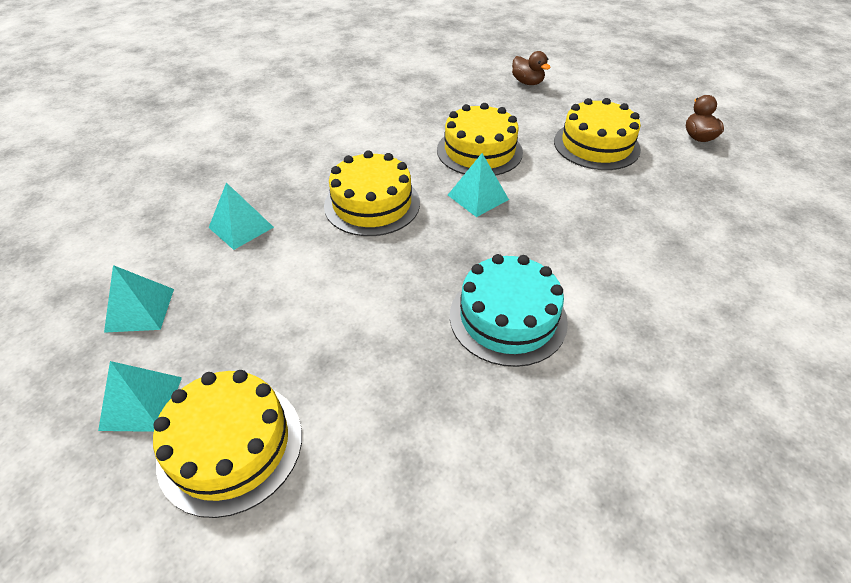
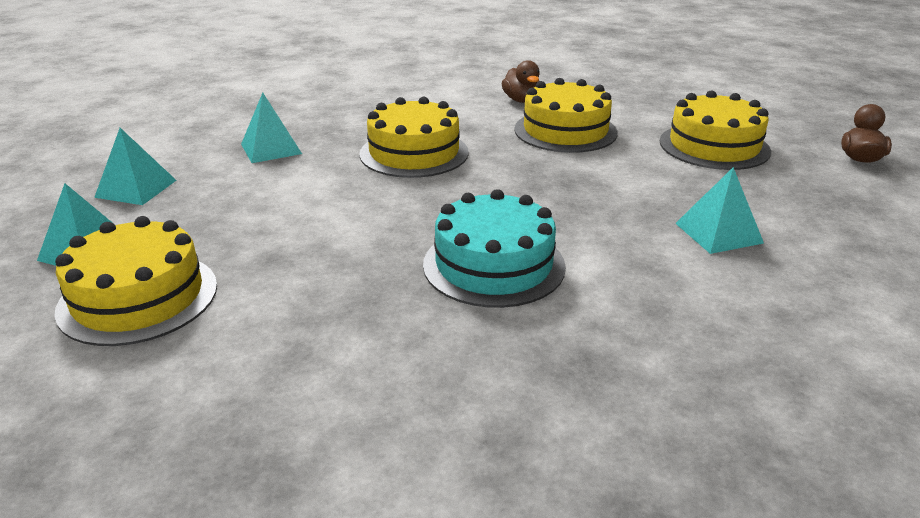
camera: 20 degrees right, 15 degrees down
(478, 197) = (535, 166): turquoise pyramid -> turquoise pyramid (718, 233)
(527, 82) = (666, 85): brown duck -> brown duck (521, 100)

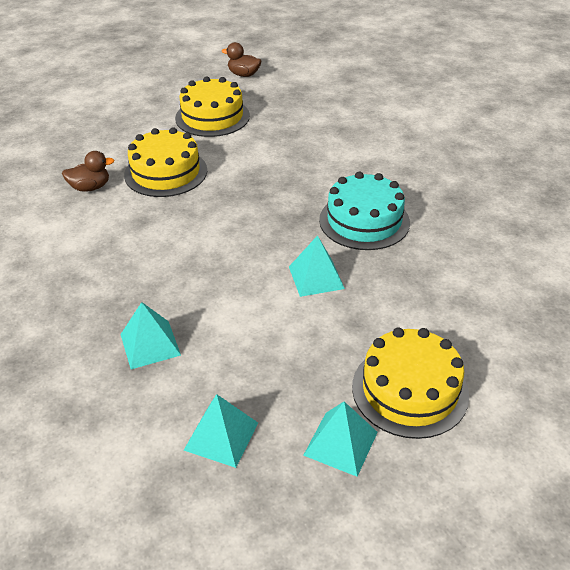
camera: 85 degrees left, 10 degrees up
(414, 153) = (186, 252): yellow cake -> none
(718, 233) = (329, 138): turquoise pyramid -> turquoise pyramid (316, 277)

